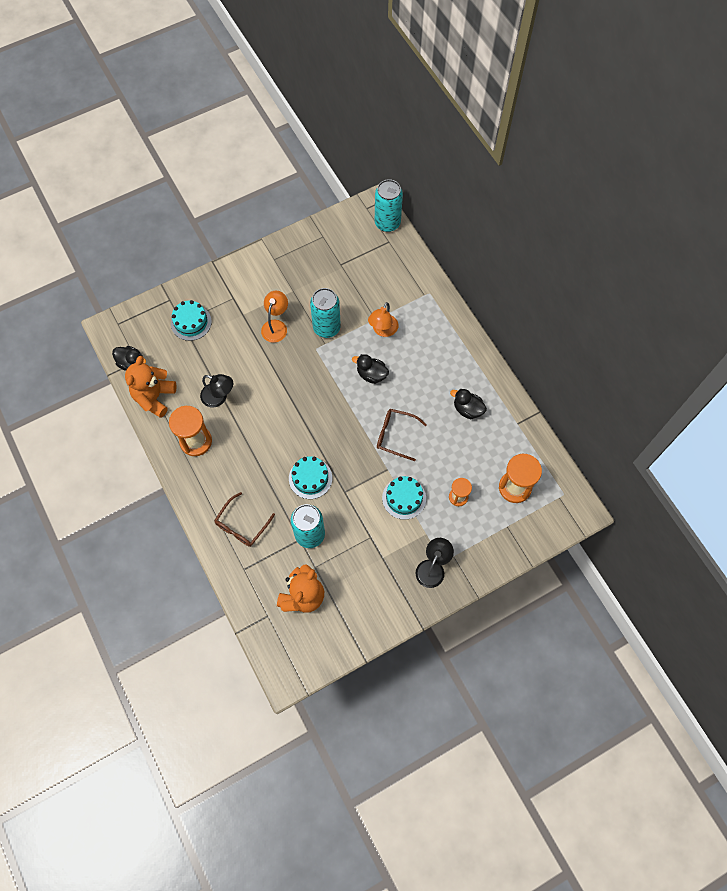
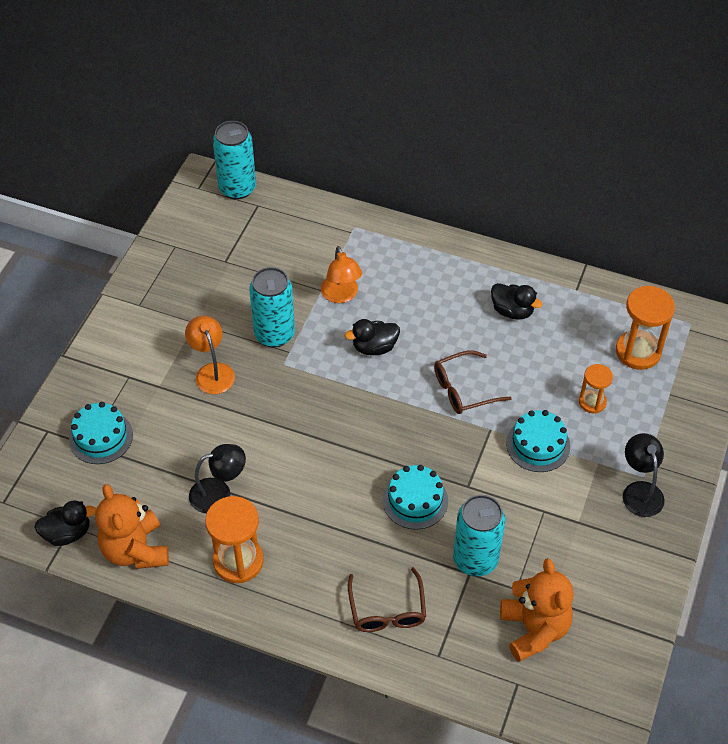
camera: 40 degrees left, 15 degrees down
(467, 409) = (512, 311): black duck -> black duck turned 135 degrees counterclockwise

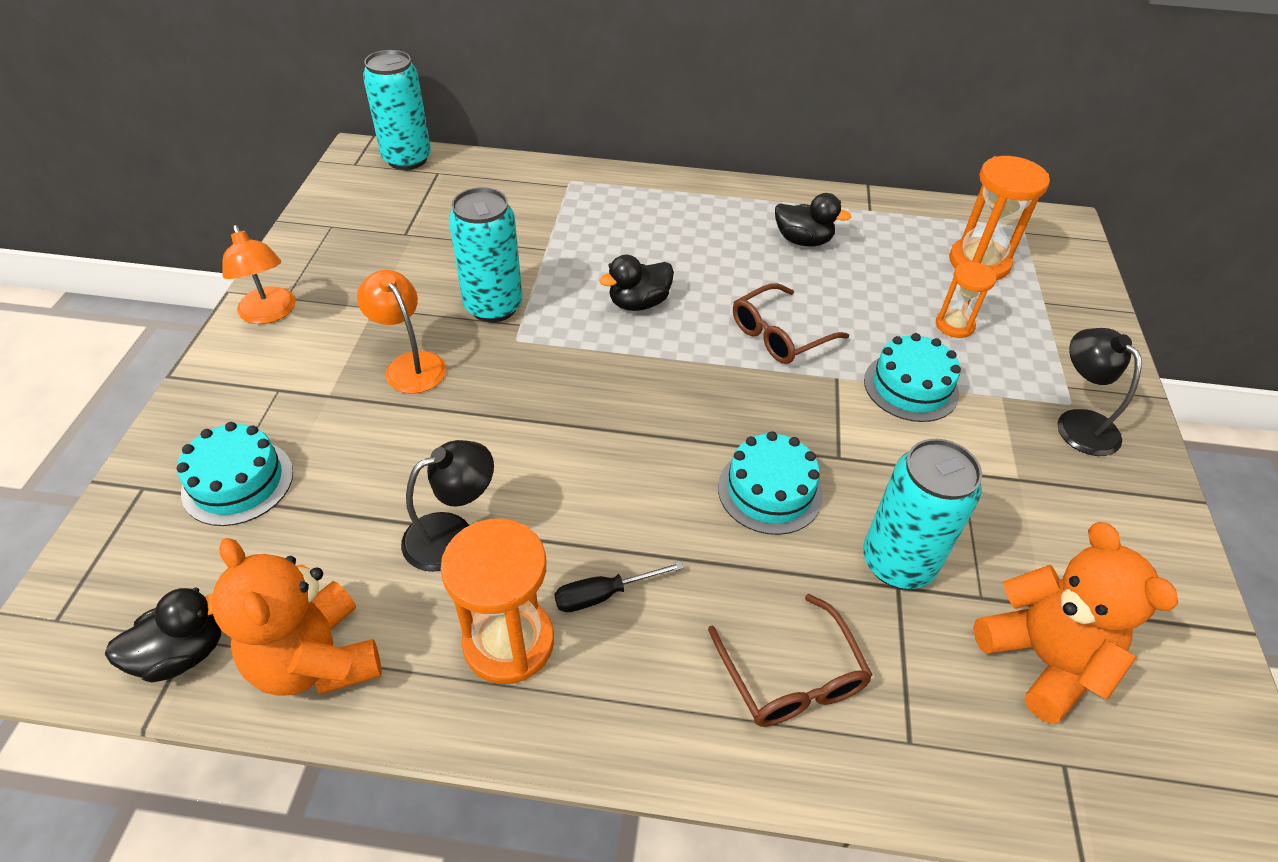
camera: 15 degrees left, 5 degrees down
(296, 545) = (603, 594): none -> black screwdriver
(341, 295) = (574, 251): orange lamp -> orange lamp (270, 313)

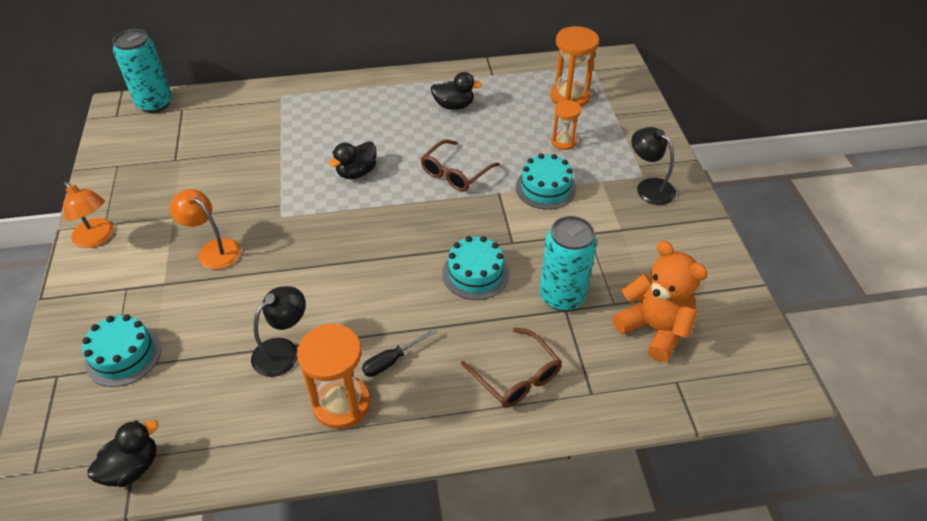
camera: 15 degrees left, 0 degrees up
(316, 660) = (222, 447): orange teddy bear -> none
(493, 306) = (257, 197): turquoise can -> none

